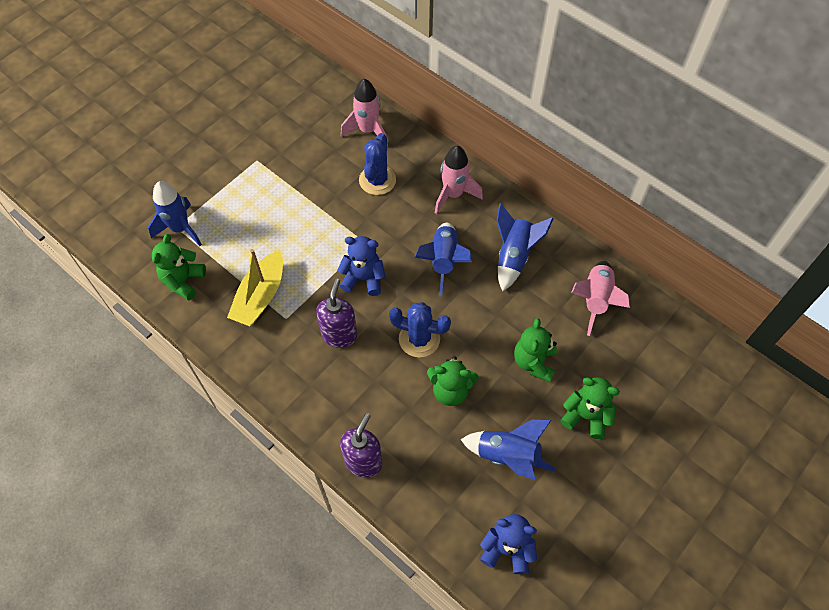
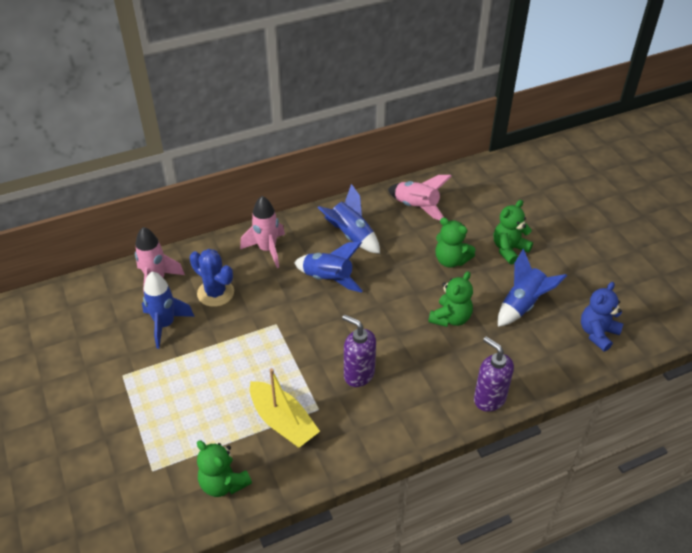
camera: 65 degrees left, 15 degrees down
(180, 229) = (157, 467): blue rocket -> blue rocket (165, 325)
(363, 278) = (312, 338): blue teddy bear -> none
(419, 339) = (393, 321): blue cactus -> none

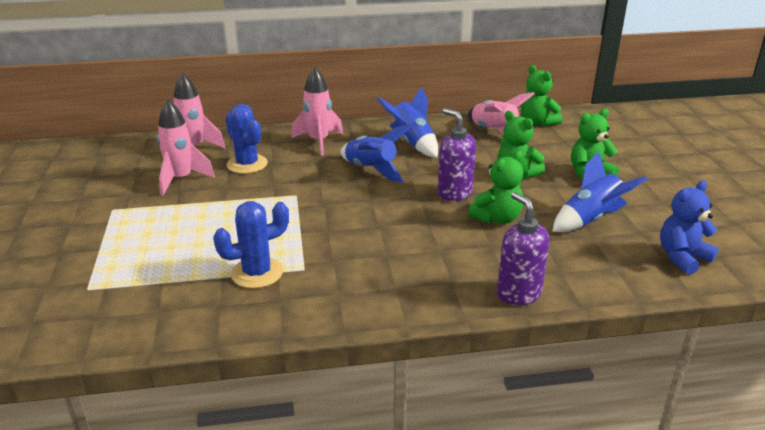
camera: 15 degrees right, 15 degrees down
(165, 325) = (181, 179): blue rocket -> pink rocket
(223, 483) = (156, 314): green teddy bear -> green teddy bear (537, 122)
(283, 422) = (257, 273): yellow boat -> blue cactus
(358, 374) = (366, 247): purple soap dispenser -> purple soap dispenser (454, 193)

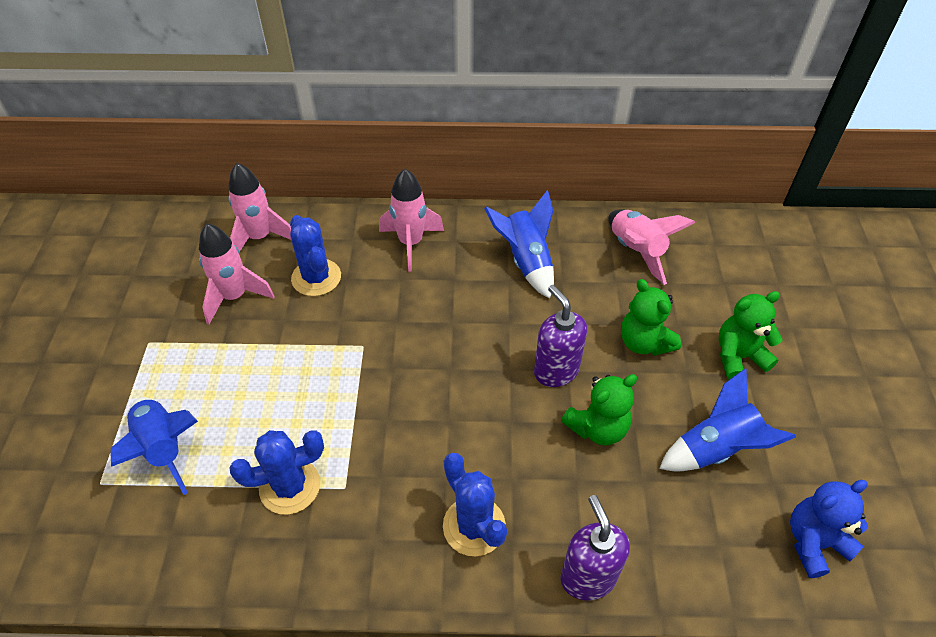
camera: 10 degrees right, 20 degrees up
(371, 170) = (463, 310): blue rocket -> blue rocket (164, 448)
(418, 277) = (474, 526): none -> blue cactus
(537, 122) = (699, 238): green teddy bear -> none

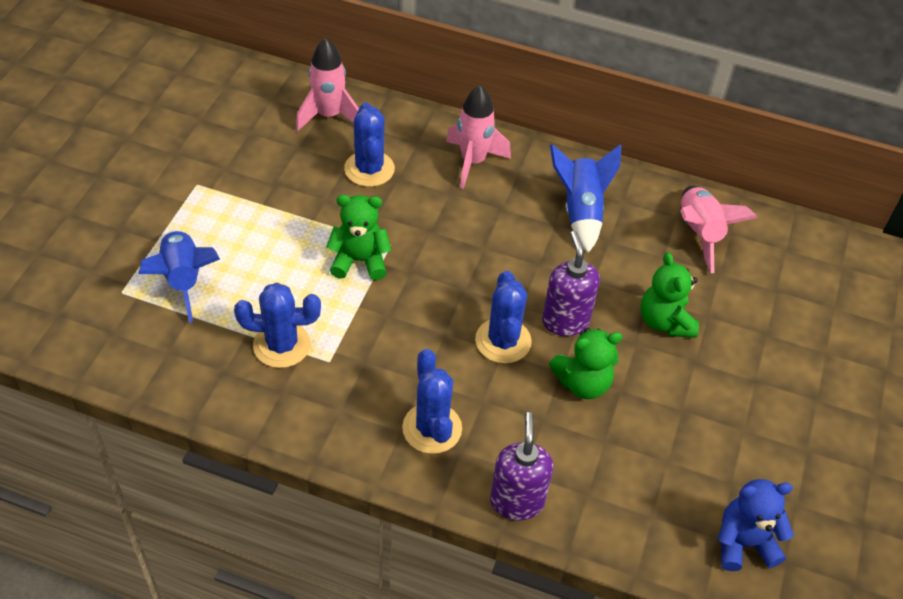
camera: 15 degrees right, 0 degrees up
(235, 297) = (287, 165): pink rocket -> none
(506, 409) = (503, 341): none -> blue cactus
(716, 449) = (689, 436): blue rocket -> none
(738, 357) = (755, 363): green teddy bear -> green teddy bear (359, 261)

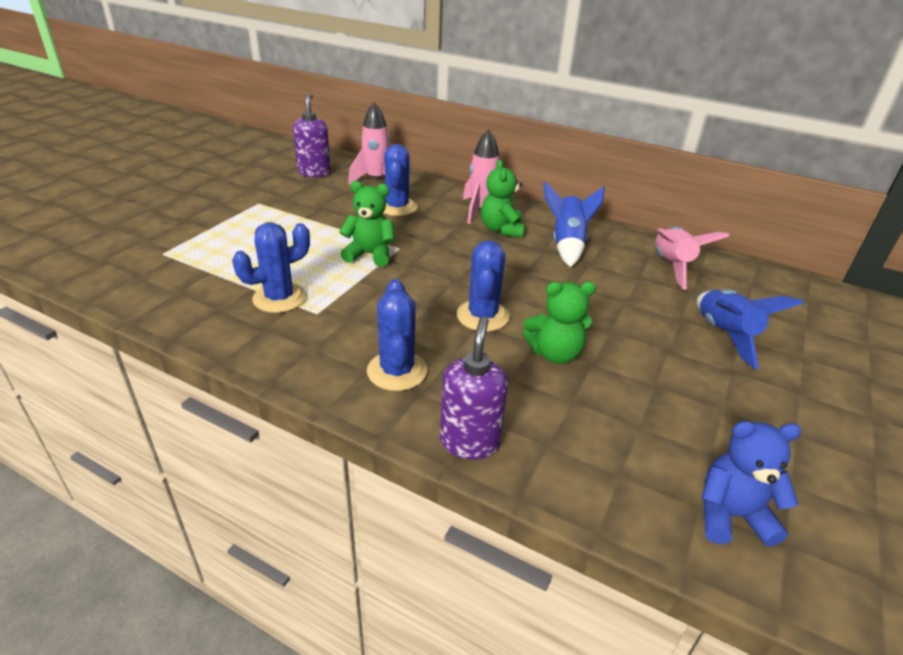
camera: 10 degrees right, 15 degrees down
(183, 280) = (217, 251): blue rocket -> blue rocket (724, 335)
(281, 345) = (279, 298): blue cactus -> blue cactus turned 45 degrees counterclockwise
(565, 321) = (543, 309): purple soap dispenser -> purple soap dispenser (314, 173)
(665, 321) = (639, 319): green teddy bear -> green teddy bear (501, 229)

